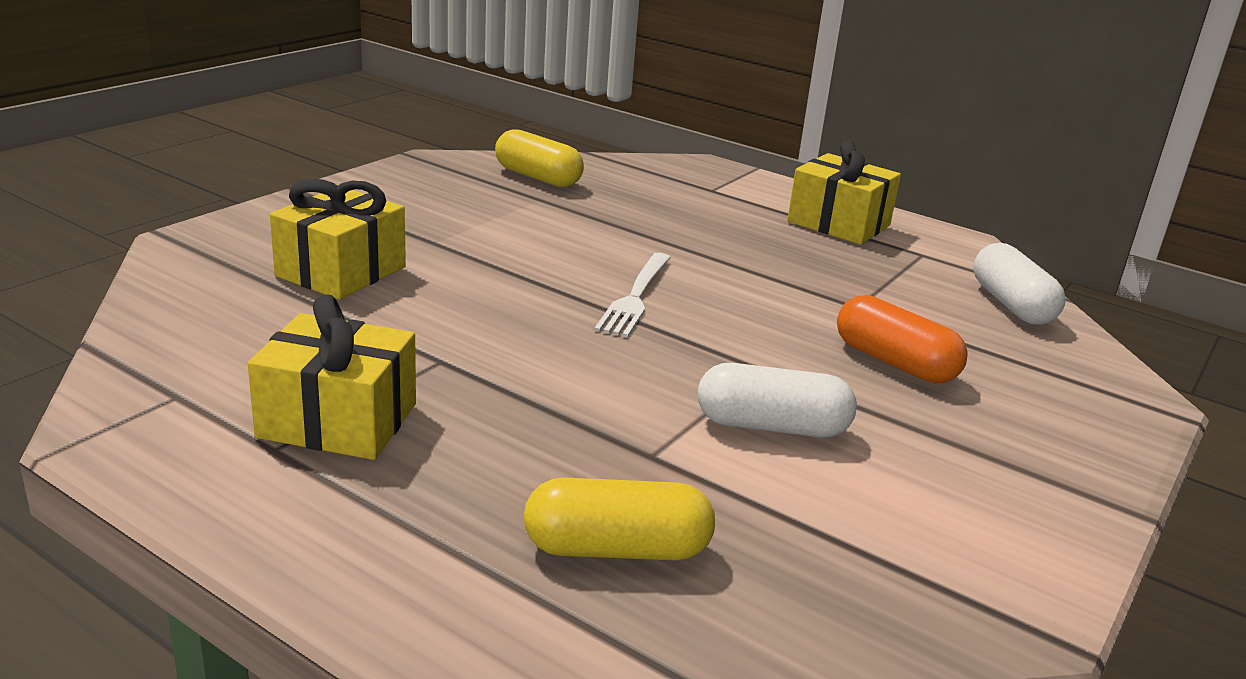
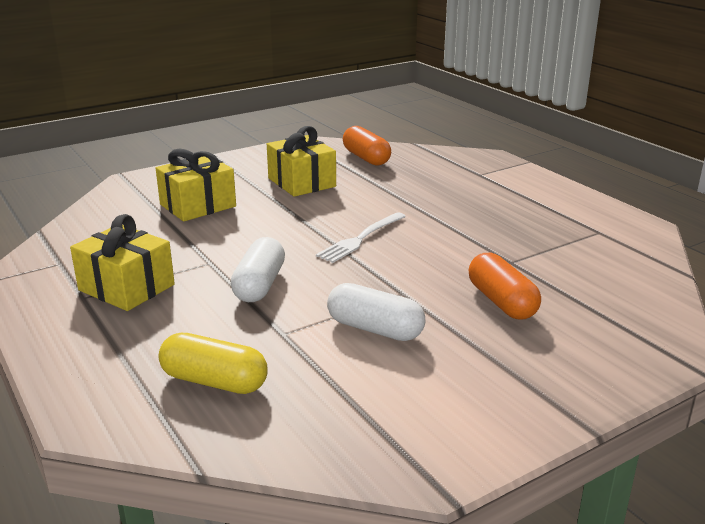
camera: 25 degrees right, 0 degrees up
(538, 177) = (366, 158): yellow capsule -> orange capsule
(838, 223) = (553, 205): yellow gift -> yellow gift (302, 182)
(1011, 305) = (636, 274): white capsule -> white capsule (259, 285)

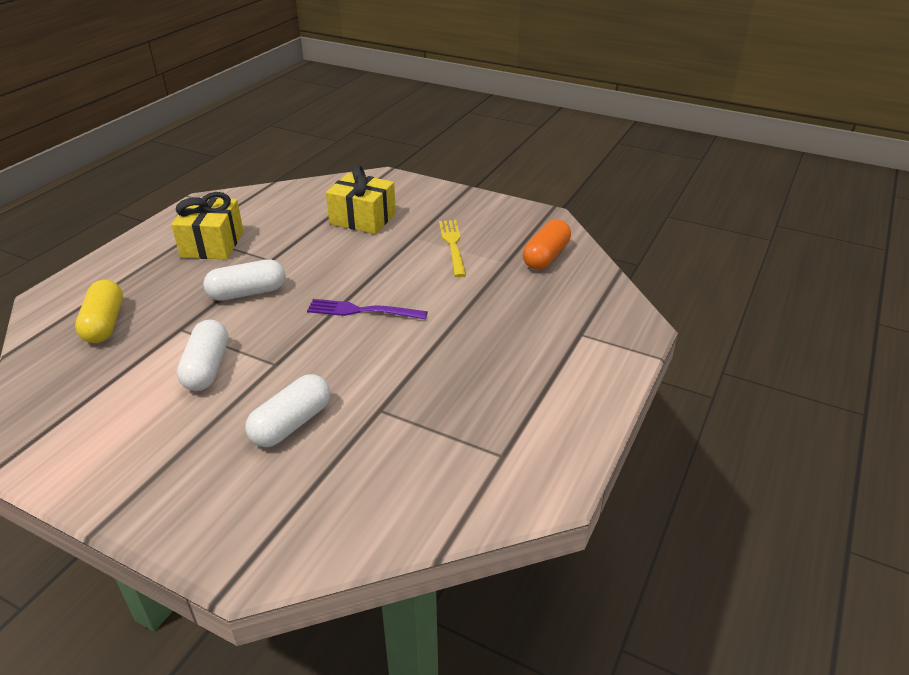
camera: 60 degrees right, 10 degrees up
(302, 182) = (452, 245): yellow gift -> yellow fork
(360, 239) = (361, 311): white fork -> purple fork
(501, 302) = (291, 424): orange capsule -> white capsule

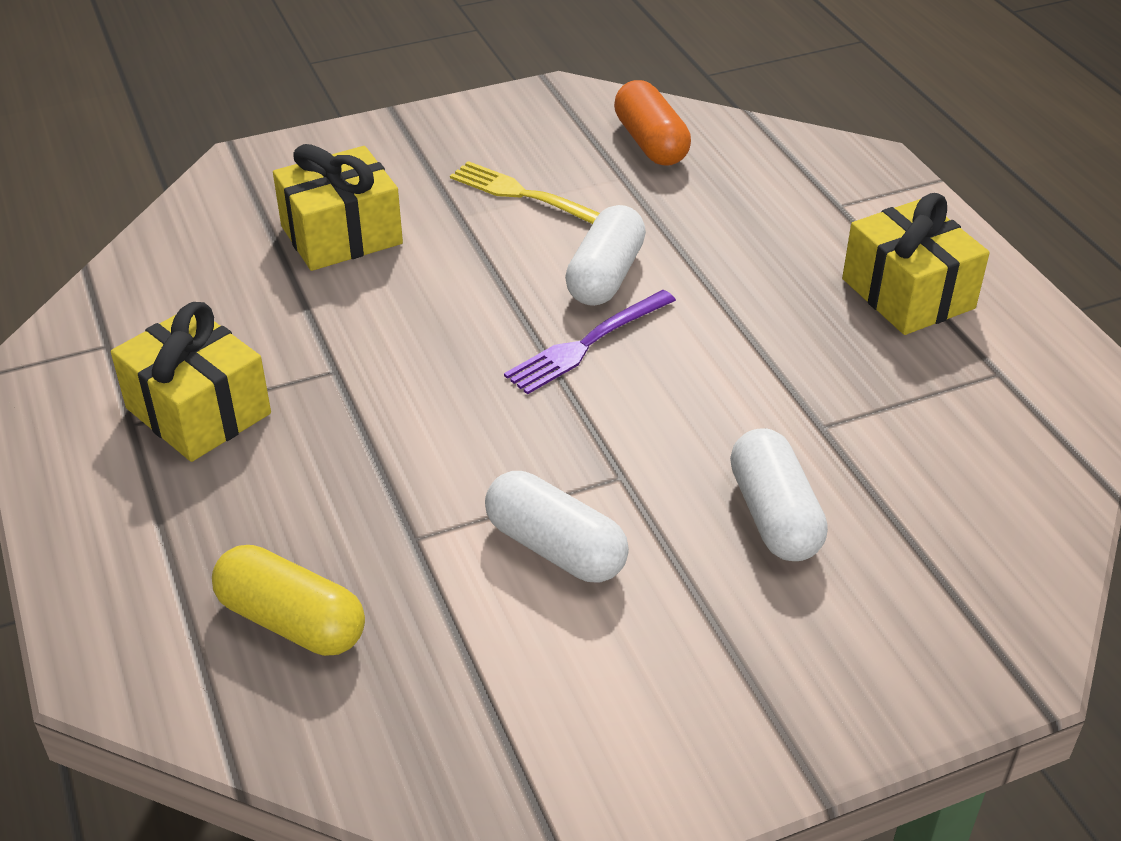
camera: 50 degrees left, 5 degrees up
(247, 293) = (400, 430): white capsule -> white capsule (605, 276)
(532, 390) = (908, 293): none -> yellow gift

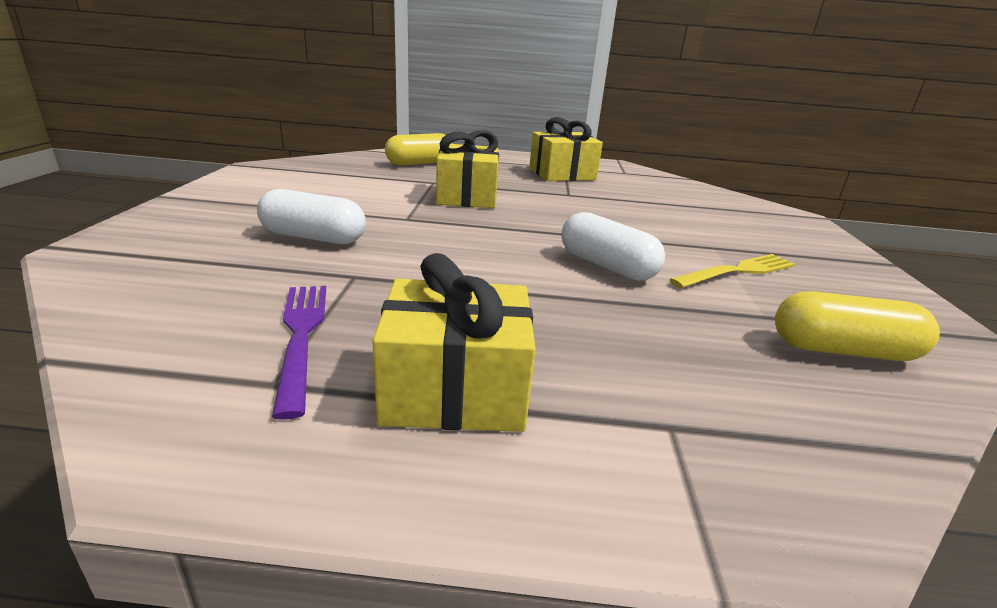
camera: 115 degrees right, 15 degrees down
(341, 235) = (700, 218): yellow gift -> yellow gift (467, 196)
(555, 547) = (384, 197): white capsule -> none
(586, 345) = (531, 240): purple fork -> purple fork (301, 335)
(650, 143) = (842, 350): orange capsule -> yellow capsule

